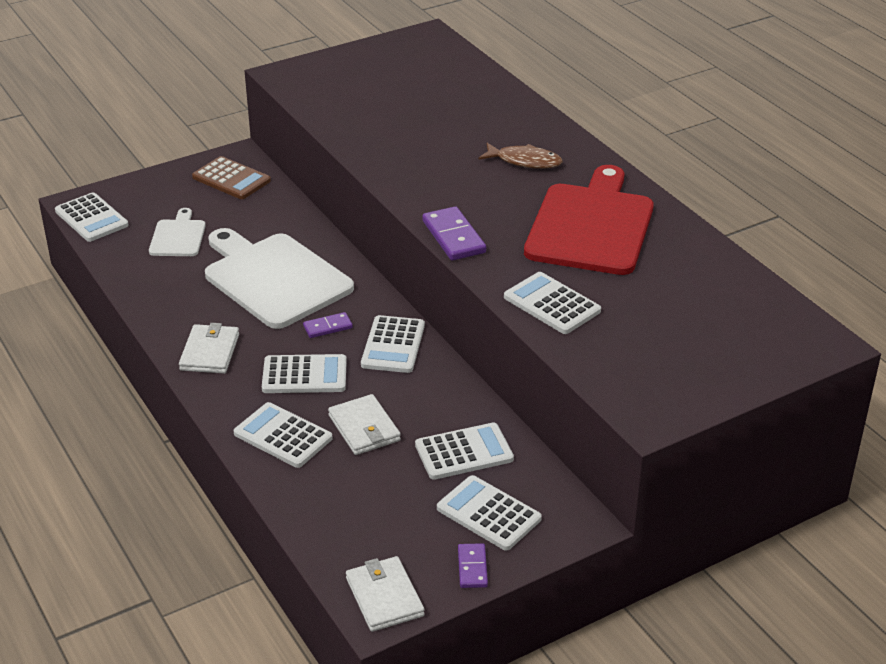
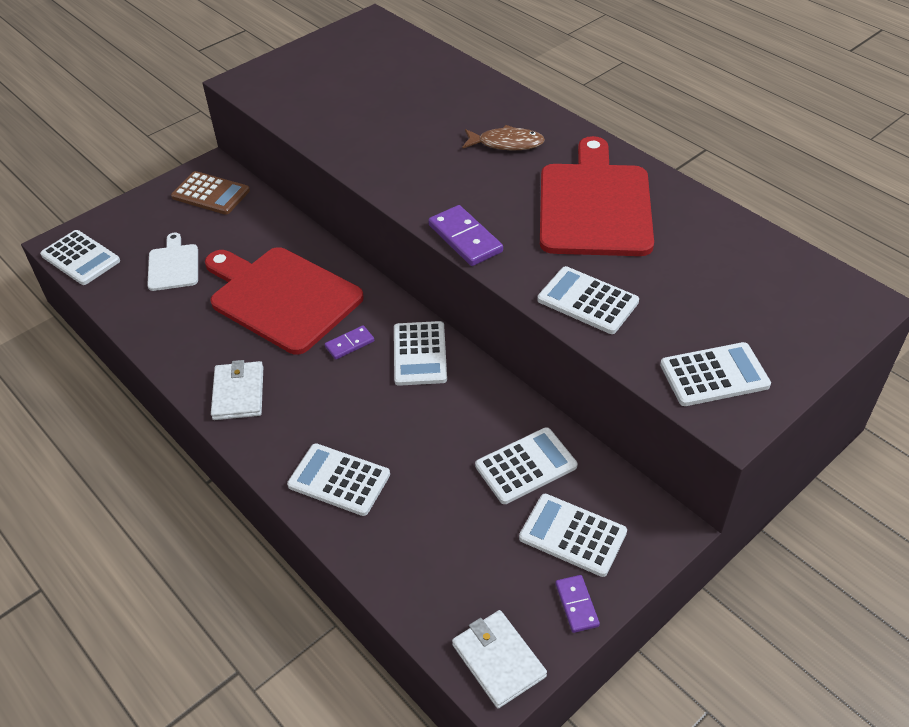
camera: 10 degrees left, 10 degrees up
(274, 278) = (281, 297): white cutting board -> red cutting board
(304, 375) = (341, 403): white calculator -> white calculator (714, 375)
(364, 428) = (418, 455): white wallet -> none

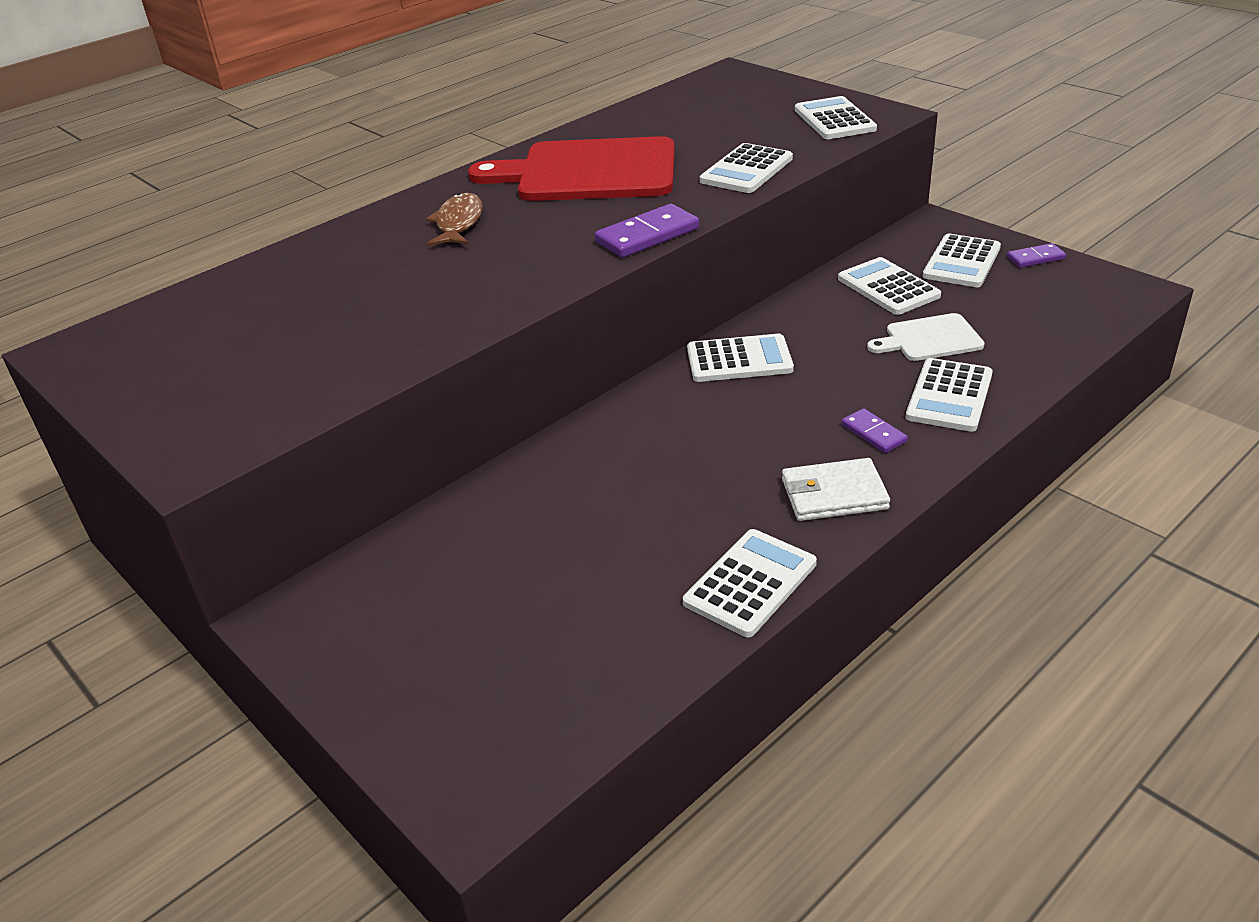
camera: 90 degrees left, 10 degrees down
(80, 258) = (525, 760): white calculator -> white calculator (750, 583)
(173, 265) = (558, 616): white cutting board -> white cutting board (929, 339)
(211, 194) = (362, 605): brown calculator -> none
(281, 297) = (639, 483): red cutting board -> none
(349, 344) = (728, 412): purple domino -> purple domino (873, 433)
(498, 660) = (1113, 290): white wallet -> none

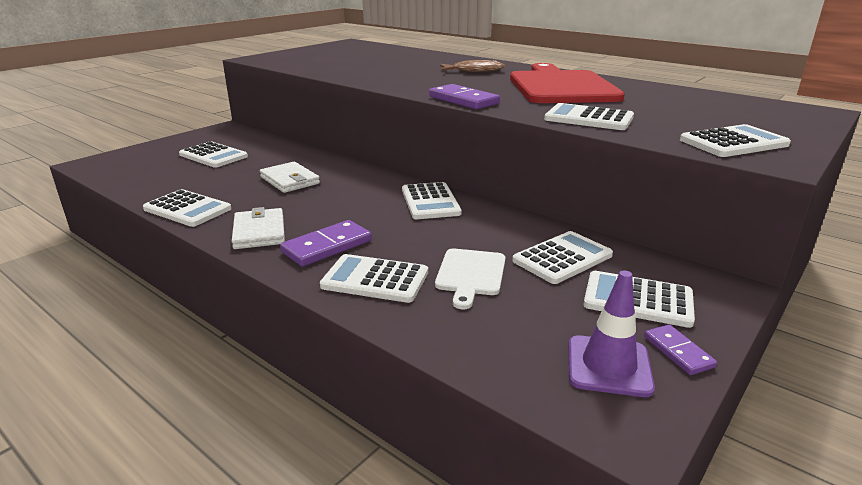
camera: 80 degrees right, 10 degrees down
(481, 603) = (213, 156): none -> white calculator
(639, 488) = (289, 180): none -> white wallet
(873, 433) = (327, 246): purple domino -> purple domino, size x1.67
(929, 339) = (470, 274): white cutting board -> white cutting board turned 150 degrees counterclockwise
(1063, 287) = (608, 366): none -> purple traffic cone

